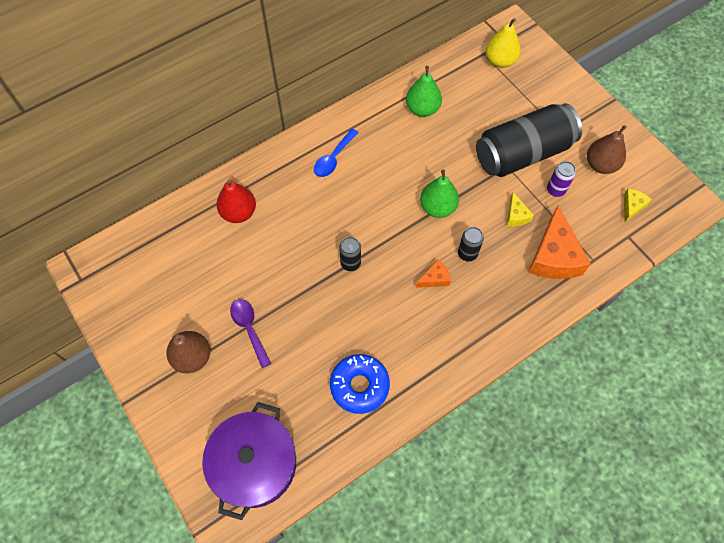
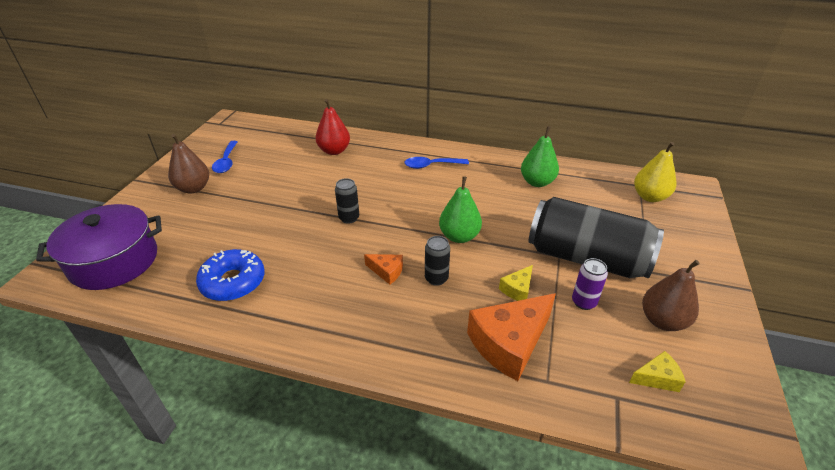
camera: 50 degrees right, 25 degrees down
(170, 309) = (226, 162): none -> blue spoon
(249, 329) = (240, 200): purple spoon -> none

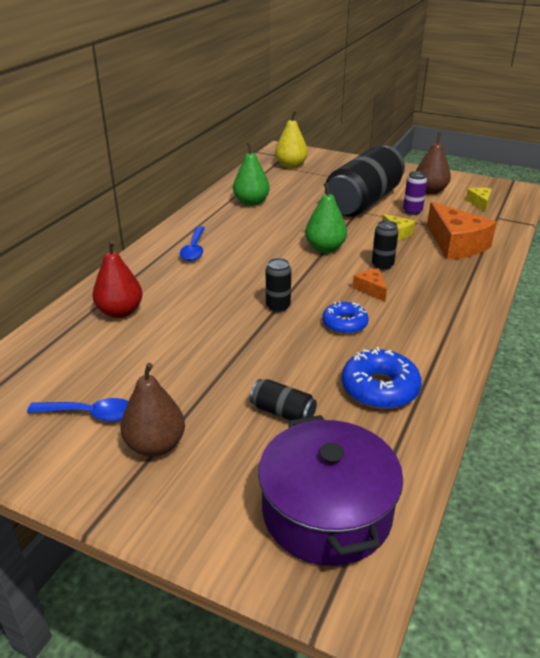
camera: 80 degrees left, 5 degrees down
(213, 234) = (282, 412): none -> black can
(325, 257) = (344, 324): none -> blue donut
(387, 271) = (371, 289): orange cheese -> orange cheese turned 60 degrees counterclockwise

